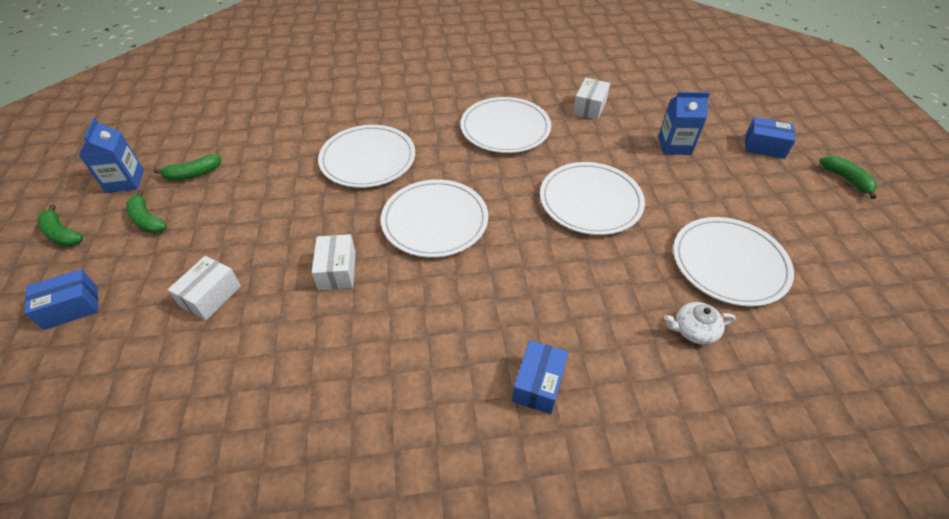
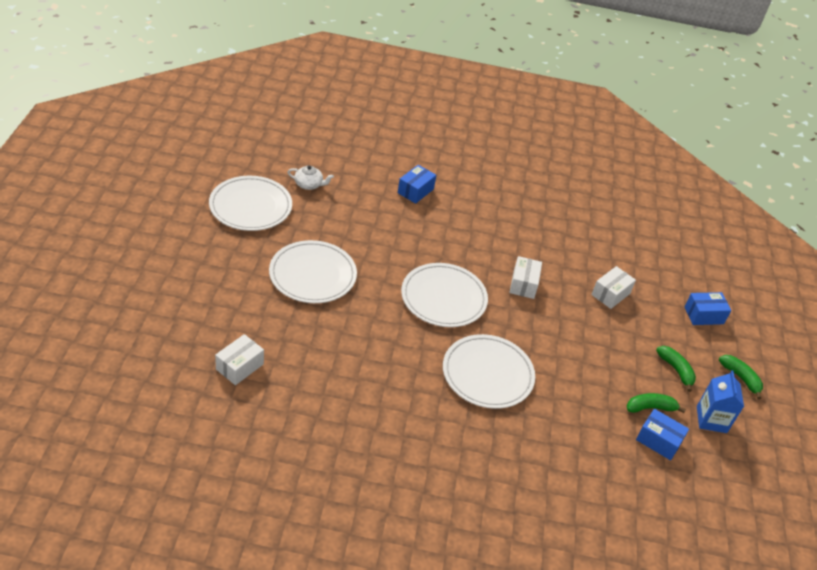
camera: 170 degrees left, 5 degrees down
(505, 128) = (343, 368): white plate -> none
(674, 146) = (197, 298): blue carton -> none
(764, 147) = (119, 271): blue box -> blue box (658, 441)
(846, 180) = (91, 226): green banana -> none

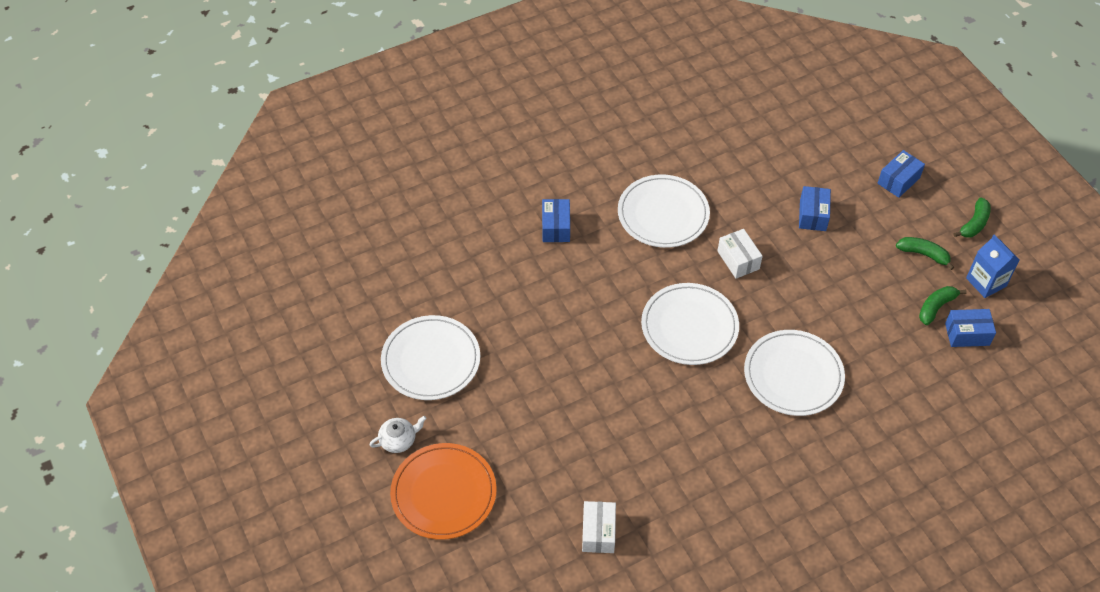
camera: 30 degrees left, 10 degrees up
(170, 277) = (443, 493): none -> orange plate
(309, 184) = (456, 294): white teapot -> white teapot (398, 440)
(312, 275) = (561, 390): white plate -> white plate (663, 214)
(610, 294) = (812, 215): white box -> blue box
(740, 378) = (974, 224): green banana -> green banana turned 105 degrees clockwise

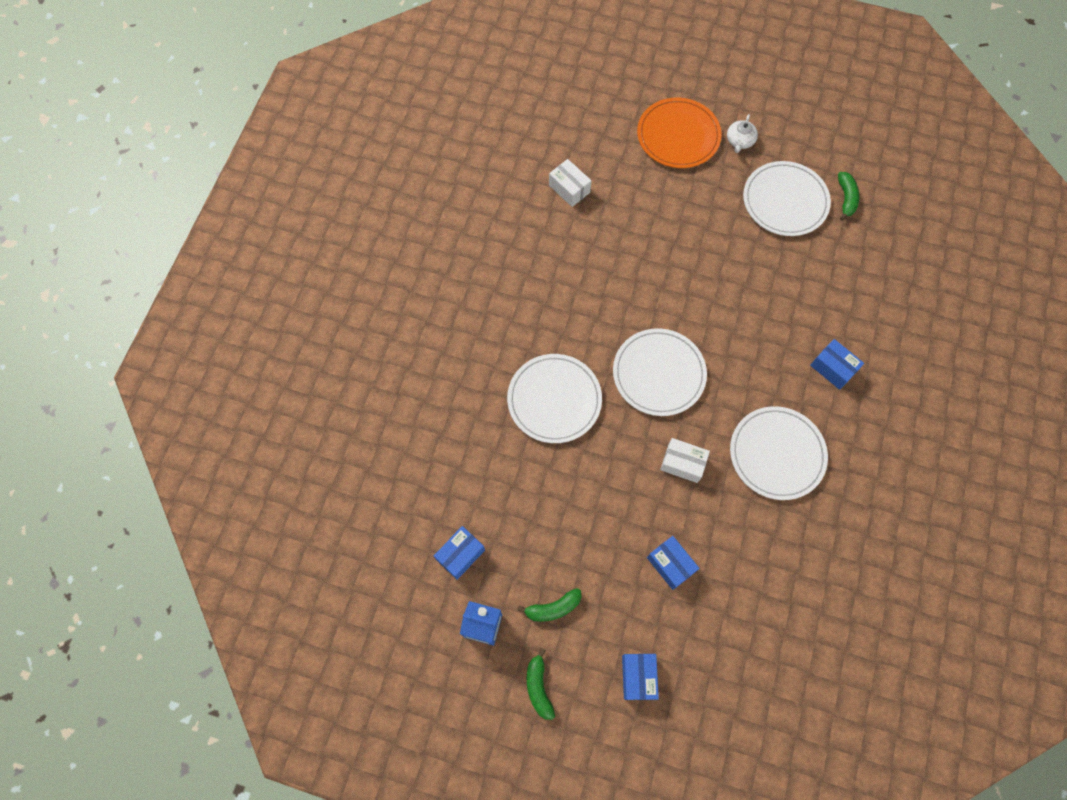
camera: 135 degrees right, 15 degrees up
(936, 307) = (502, 560): green banana -> green banana (846, 198)

